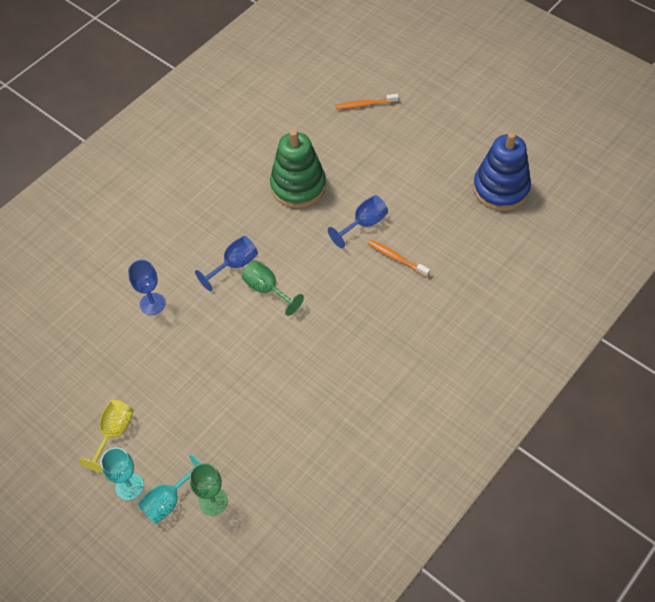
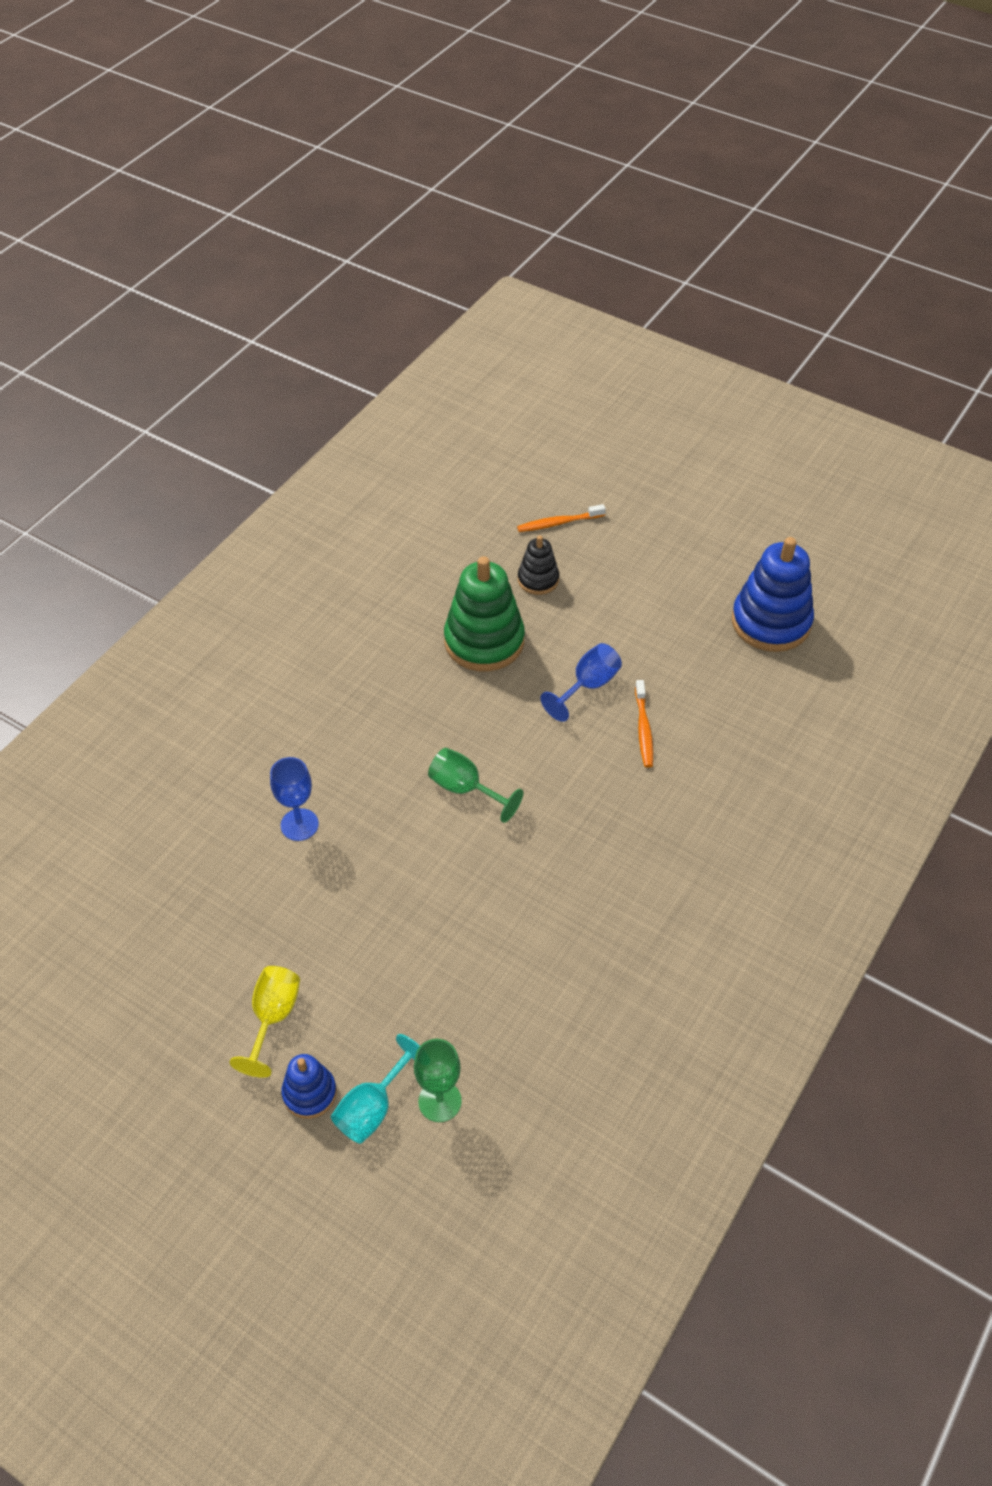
camera: 10 degrees left, 5 degrees down
(129, 486) = (309, 1093): turquoise goblet -> blue stacking toy
(234, 265) = (411, 759): blue goblet -> none
(343, 145) = (538, 580): none -> black stacking toy
(396, 258) = (643, 729): orange toothbrush -> orange toothbrush turned 120 degrees counterclockwise

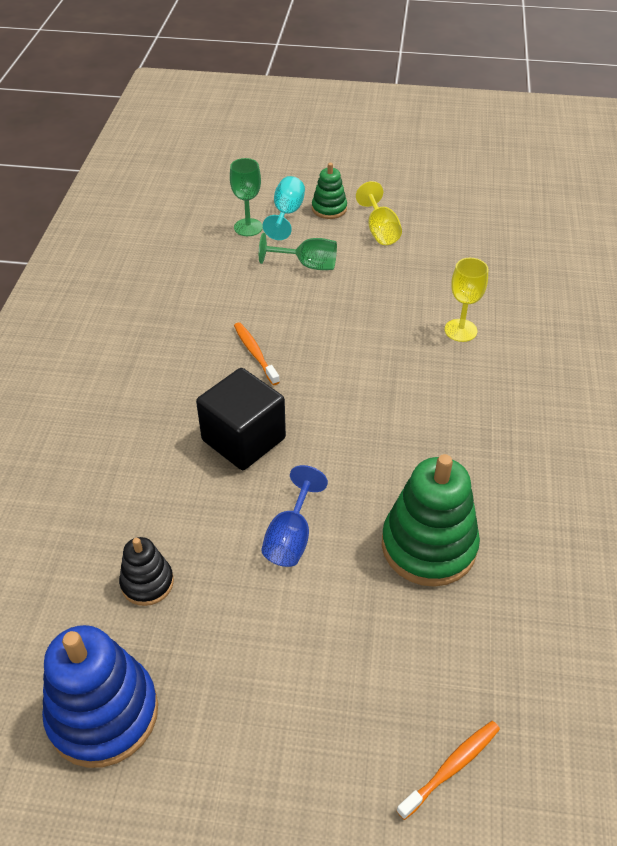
camera: 155 degrees right, 5 degrees down
(299, 825) = (460, 330): blue goblet -> yellow goblet
(309, 1093) = (329, 209): blue stacking toy -> green stacking toy
(465, 789) = (350, 399): green goblet -> green goblet (307, 265)
(538, 580) = (421, 655): black stacking toy -> black stacking toy (147, 583)
(588, 786) = (243, 439): none -> black cube
(643, 729) = (213, 512): orange toothbrush -> orange toothbrush (255, 353)

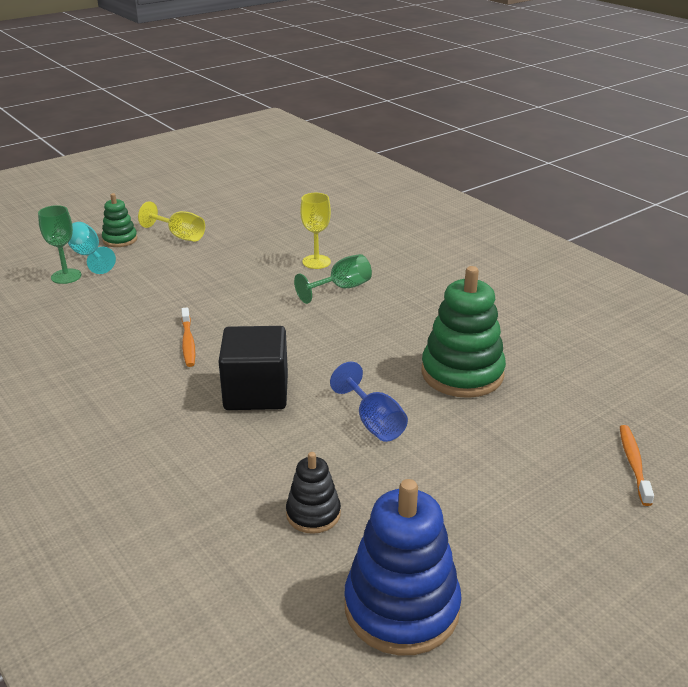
camera: 45 degrees left, 15 degrees down
(255, 353) = (188, 342): orange toothbrush -> orange toothbrush turned 120 degrees counterclockwise
(307, 265) = (152, 276): green goblet -> green goblet (341, 288)

